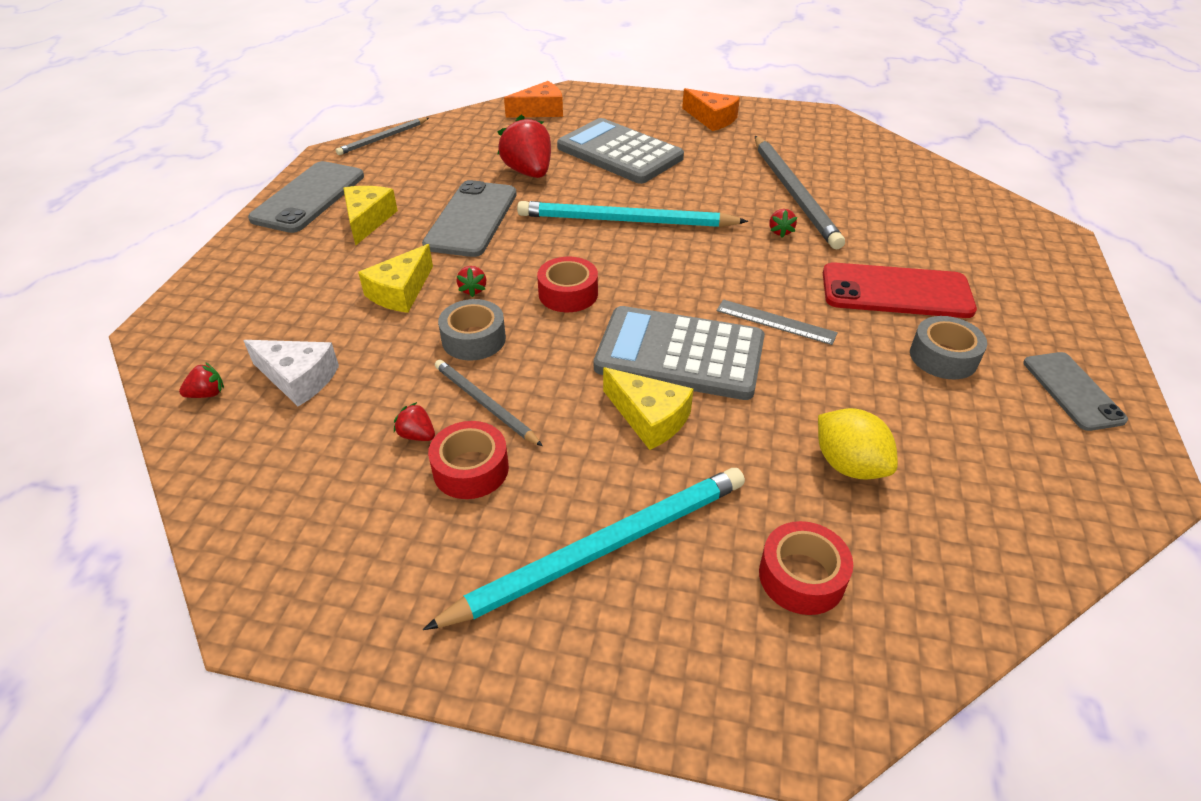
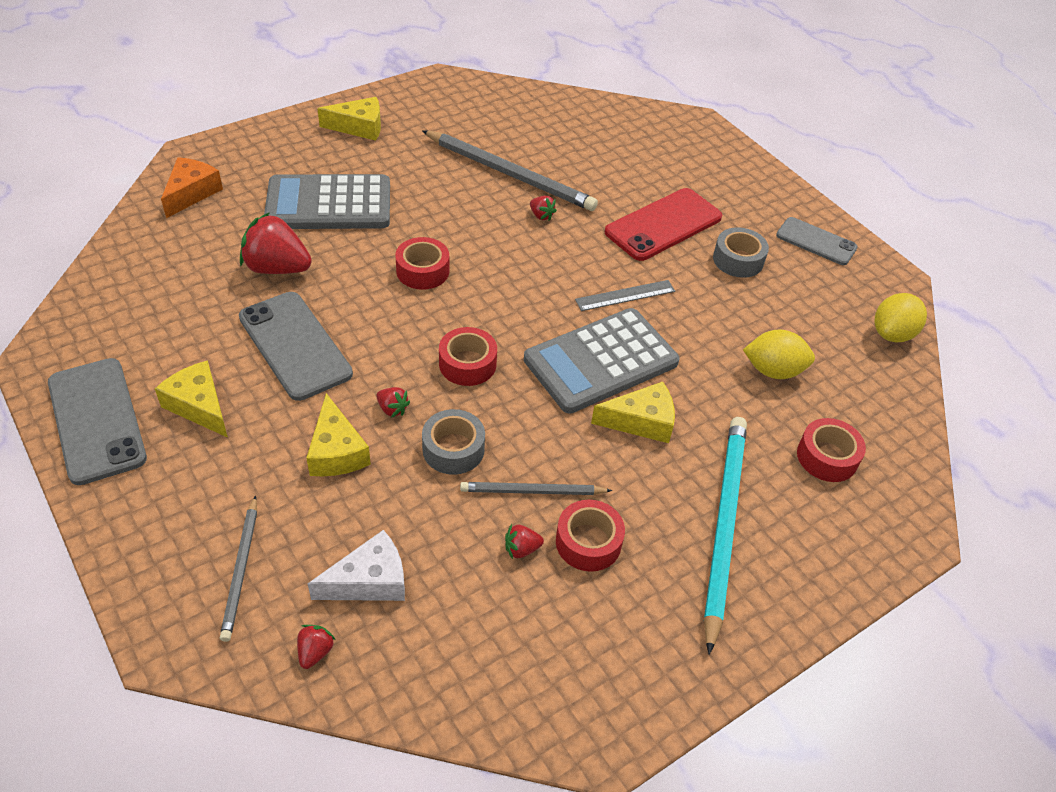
camera: 50 degrees left, 5 degrees up
(383, 138) = (70, 310): grey pencil -> grey pencil (241, 570)
(625, 221) = (422, 271): turquoise pencil -> red tape
(711, 119) = (359, 127): orange cheese -> yellow cheese
(1063, 526) = (892, 334): none -> yellow lemon

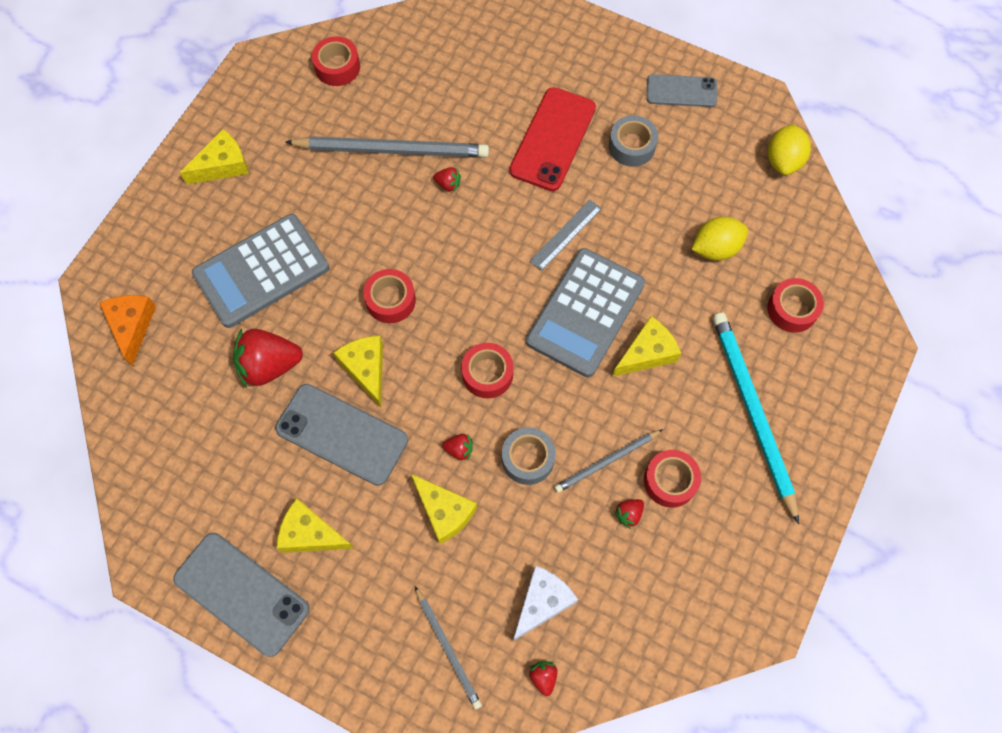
camera: 25 degrees left, 20 degrees up
(358, 309) = (366, 369): none -> yellow cheese
(507, 106) = (337, 67): none -> red tape

